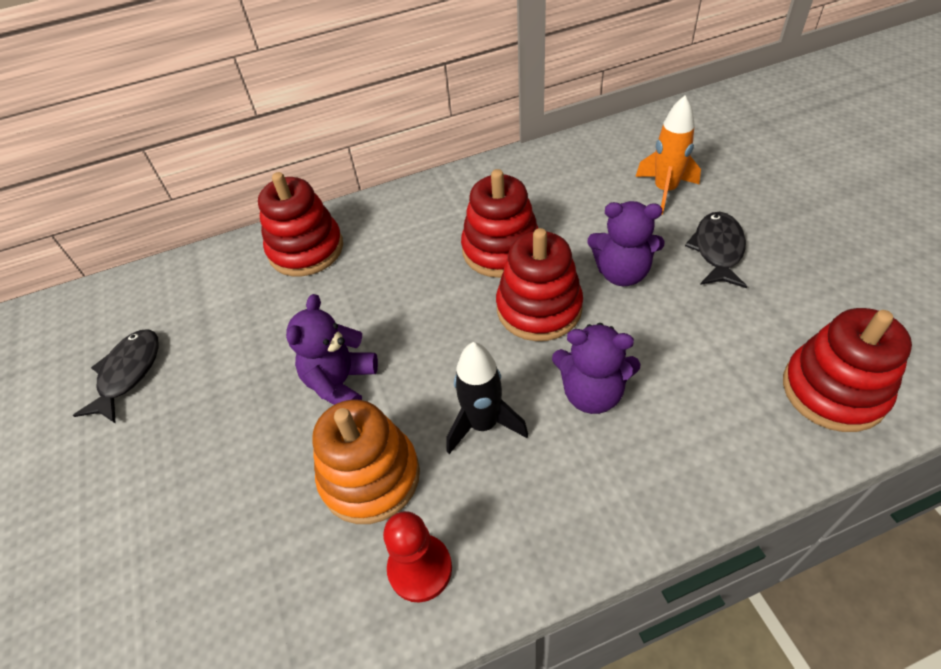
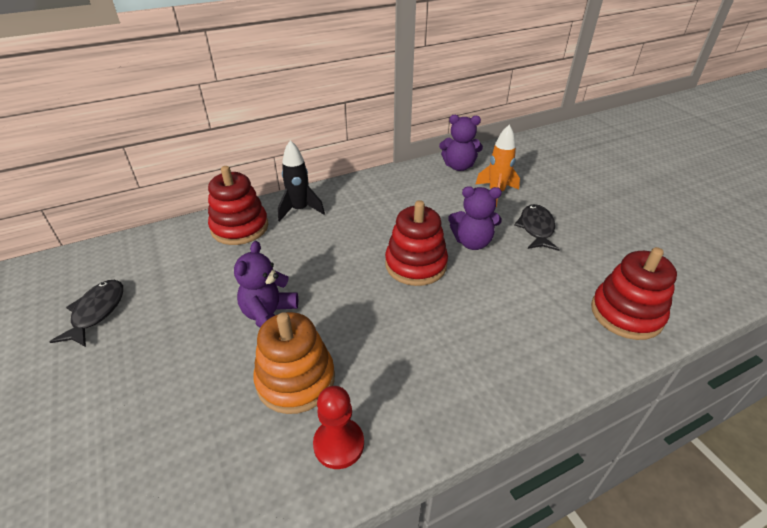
camera: 10 degrees left, 10 degrees down
(483, 424) = (381, 341): black rocket -> black rocket (300, 210)
(501, 249) = (385, 228): red stacking toy -> none
(592, 393) = (459, 318): purple teddy bear -> purple teddy bear (459, 166)

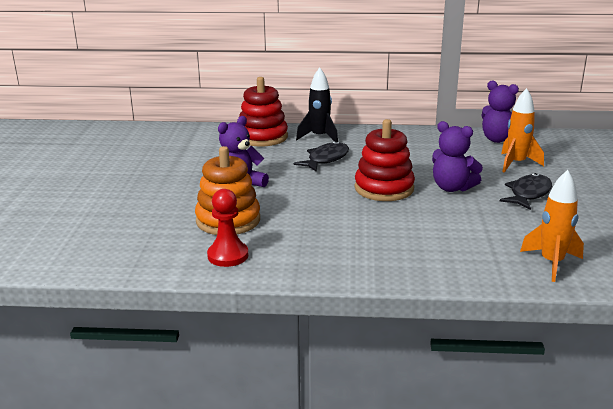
camera: 30 degrees right, 15 degrees down
(96, 312) = (129, 157): black fish -> black fish (326, 159)
(626, 313) = (551, 263): red stacking toy -> orange rocket

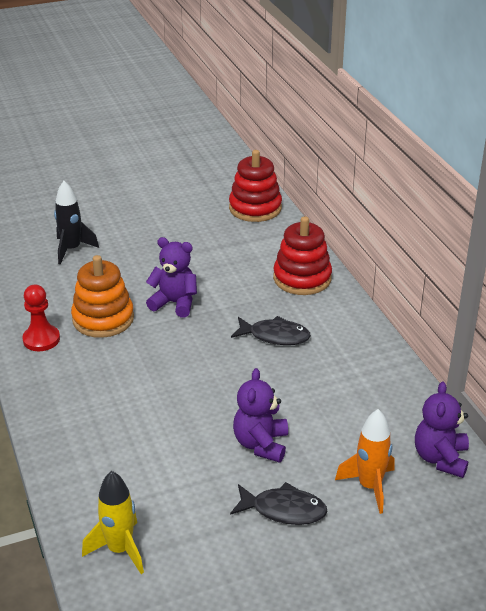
camera: 65 degrees right, 10 degrees up
(319, 137) = (332, 315): black rocket -> black rocket (72, 249)
(384, 188) = (227, 394): red stacking toy -> red stacking toy (255, 208)
(551, 263) = (120, 550): orange rocket -> yellow rocket

